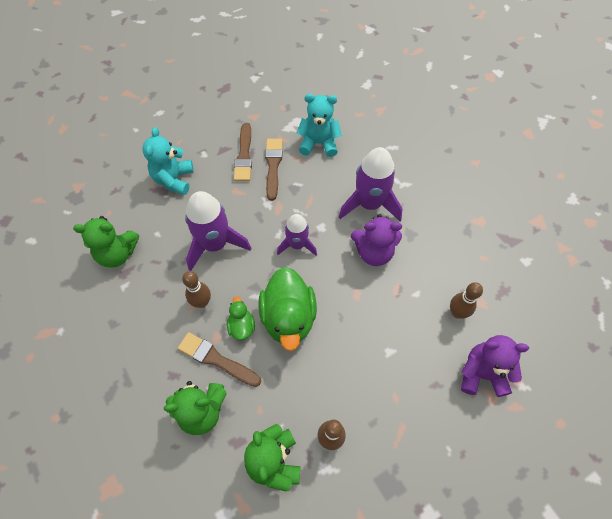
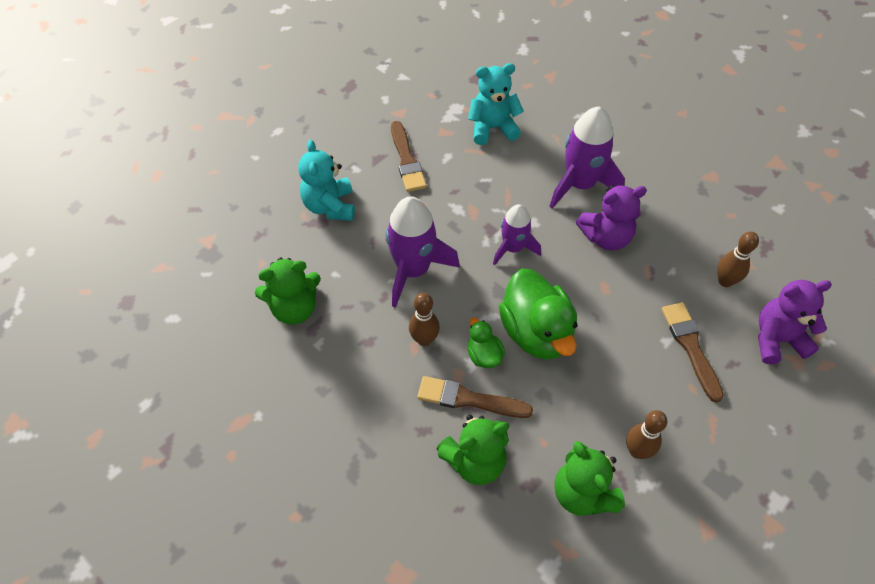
camera: 15 degrees left, 5 degrees down
(273, 166) = (447, 165): brown brush -> brown brush (691, 347)

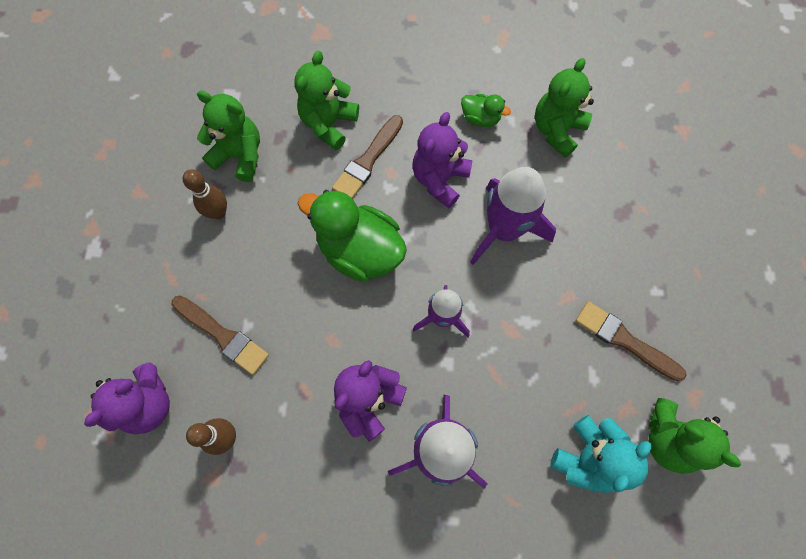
camera: 140 degrees right, 15 degrees up
(330, 206) = (632, 234): turquoise teddy bear -> none
(424, 339) = (439, 179): brown bowling pin -> purple teddy bear
(437, 107) = (668, 439): none -> green teddy bear
(469, 399) = (368, 160): brown brush -> brown brush turned 150 degrees clockwise
(484, 355) = (385, 201): green duck -> green duck (480, 118)

